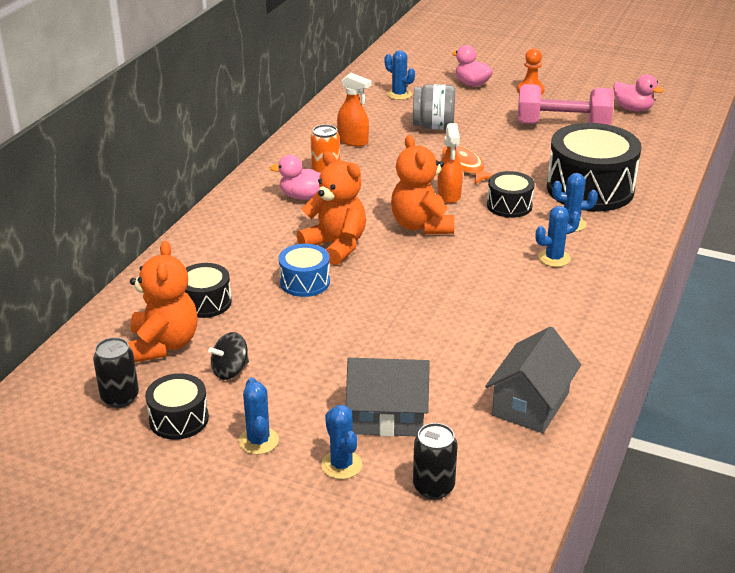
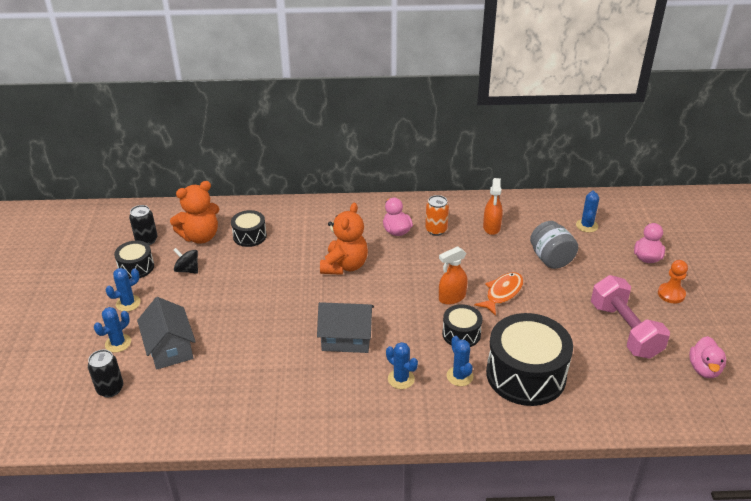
camera: 65 degrees right, 5 degrees up
(305, 282) = (294, 267): blue drum -> none
(421, 225) = (398, 296): orange teddy bear -> none
(530, 404) = (210, 413): grey house -> grey house (346, 338)

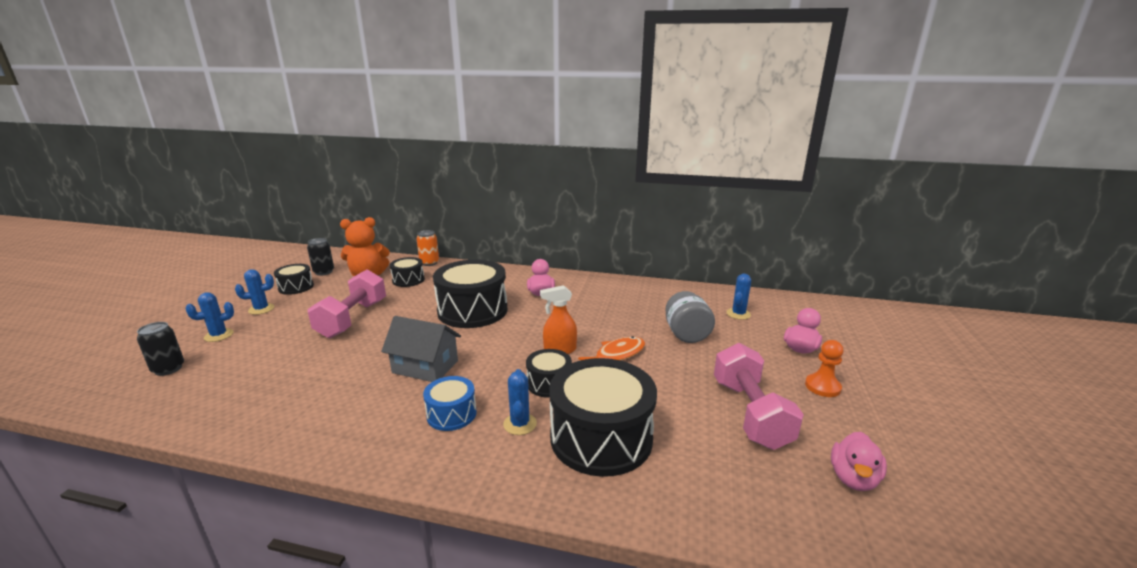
camera: 15 degrees right, 15 degrees down
(170, 348) = (256, 346): grey house -> none
(187, 270) = (334, 294): black spinning top -> none
(235, 298) = (352, 319): none -> pink dumbbell
(344, 266) = (472, 311): orange teddy bear -> black drum
(401, 379) = (451, 414): blue cactus -> blue drum
(436, 230) = (579, 297): orange can -> orange can (429, 263)
(491, 227) = (635, 302): orange spray bottle -> none

